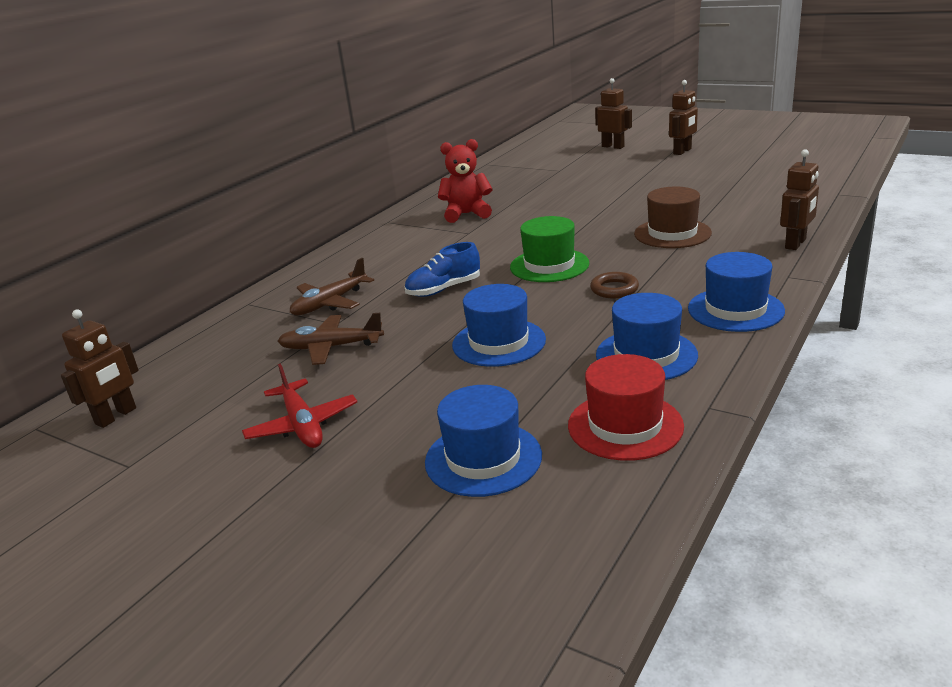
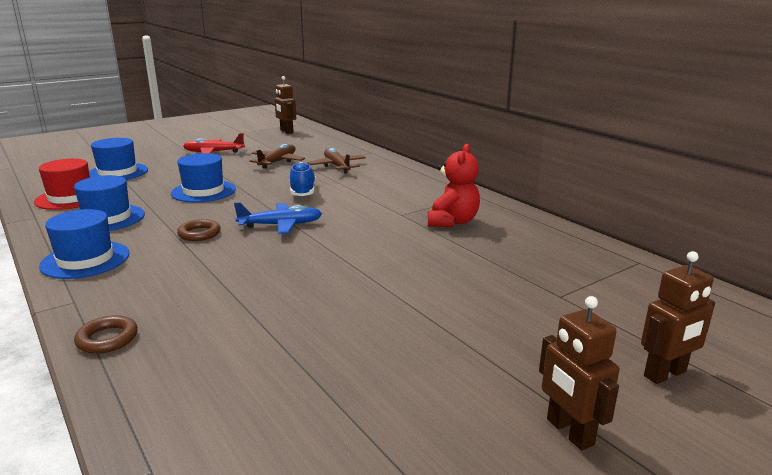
camera: 110 degrees right, 5 degrees down
(549, 265) = (281, 225): green hat -> blue plane
(672, 233) = (251, 289): brown hat -> none
(796, 244) = (107, 339): brown robot -> brown ring

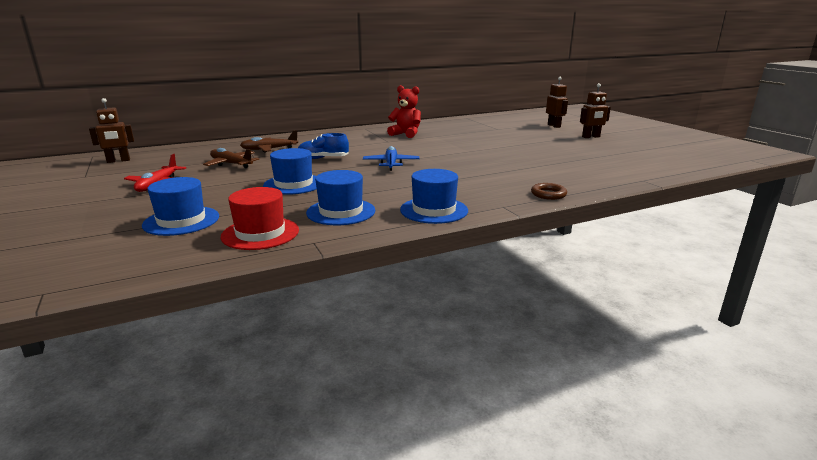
camera: 80 degrees left, 0 degrees up
(199, 234) = (396, 182): brown ring -> none

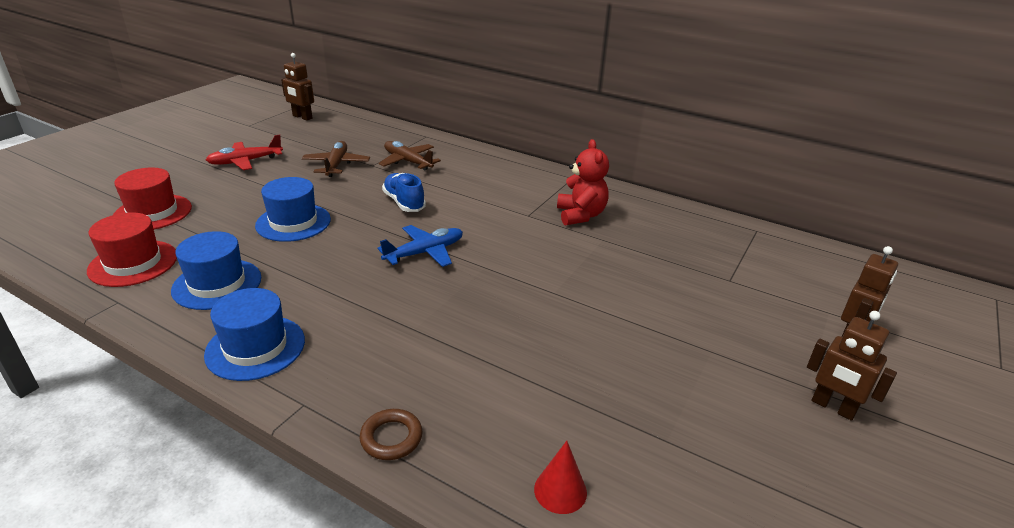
camera: 55 degrees right, 10 degrees up
(181, 221) = (153, 212): blue hat -> red hat
(606, 176) = (560, 490): none -> red cone

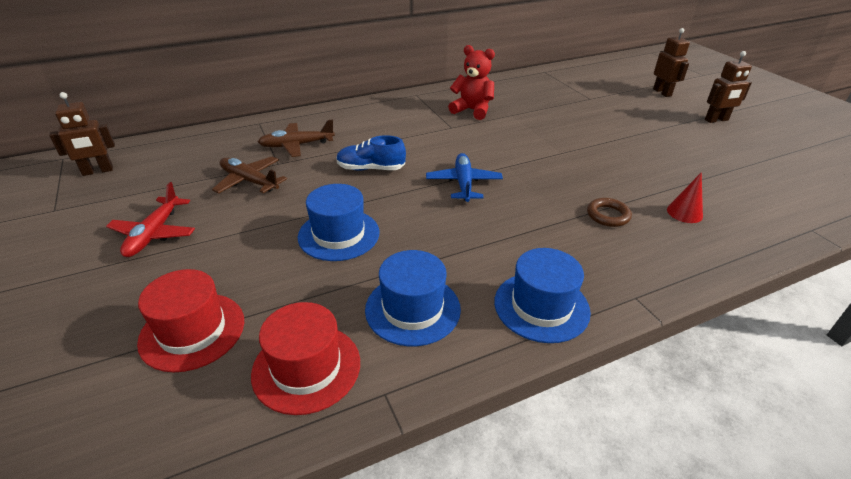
camera: 55 degrees left, 5 degrees up
(391, 438) = (691, 265): brown ring -> brown ring (608, 215)
(560, 490) = (759, 218): red cone -> red cone (684, 212)

